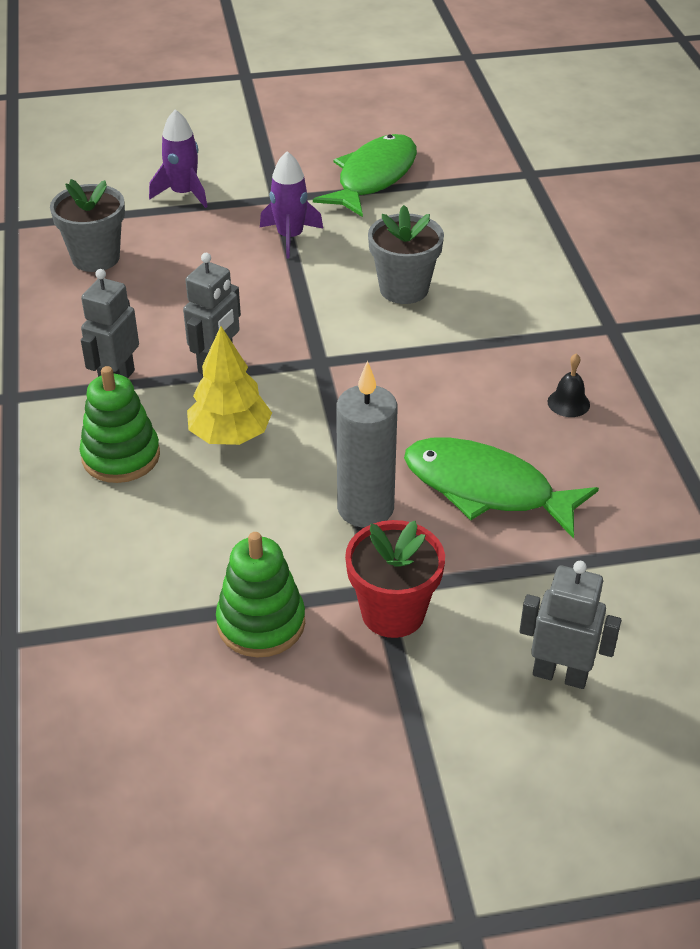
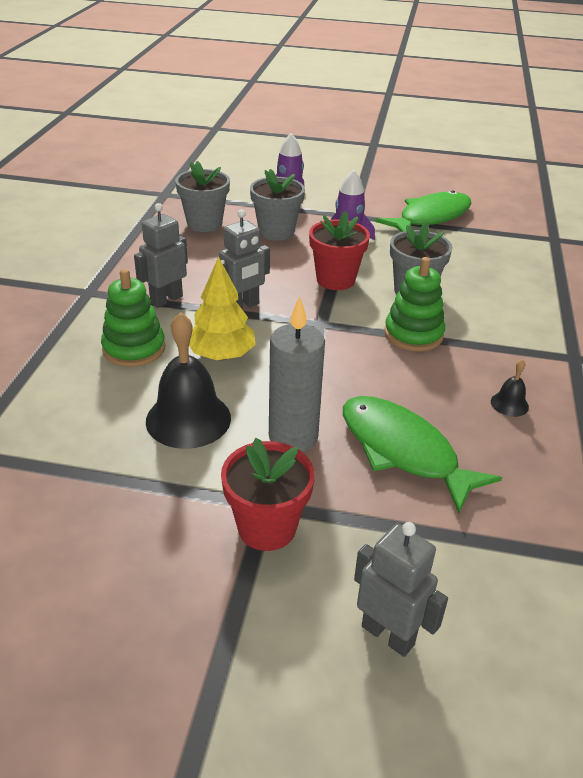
camera: 20 degrees right, 5 degrees down
(195, 247) = (276, 232): none -> grey flower pot
(240, 523) = (188, 419): none -> black bell
(261, 623) = (154, 501): green stacking toy -> green stacking toy (413, 334)
(306, 298) = (335, 280): none -> red flower pot

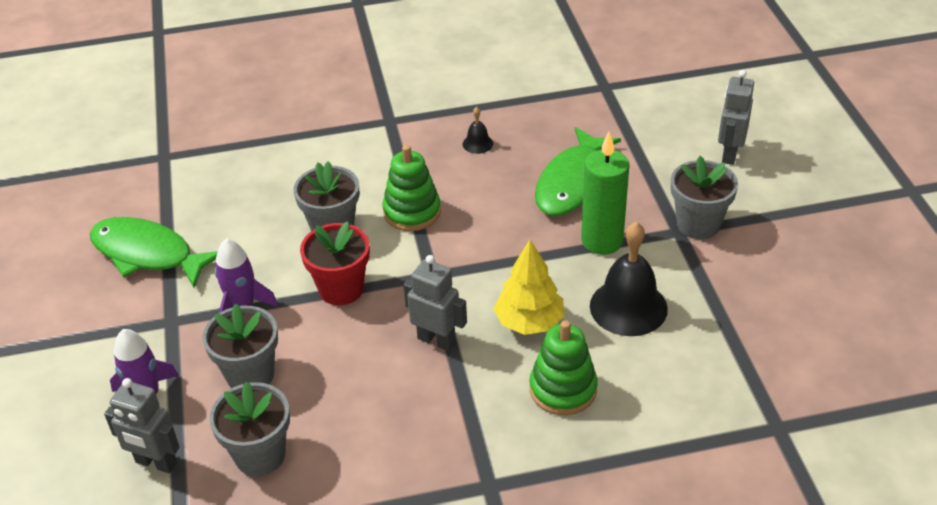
camera: 110 degrees left, 5 degrees up
(166, 299) = (462, 407): grey robot -> grey robot (156, 463)
(267, 527) = (698, 224): red flower pot -> grey flower pot
(293, 437) = (602, 241): grey candle -> green candle

